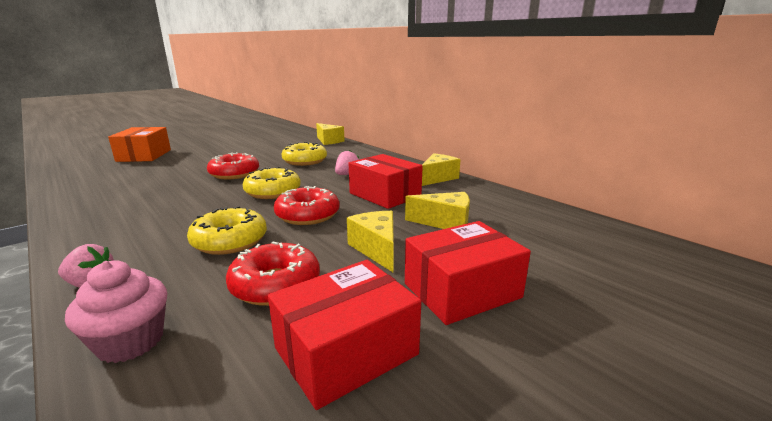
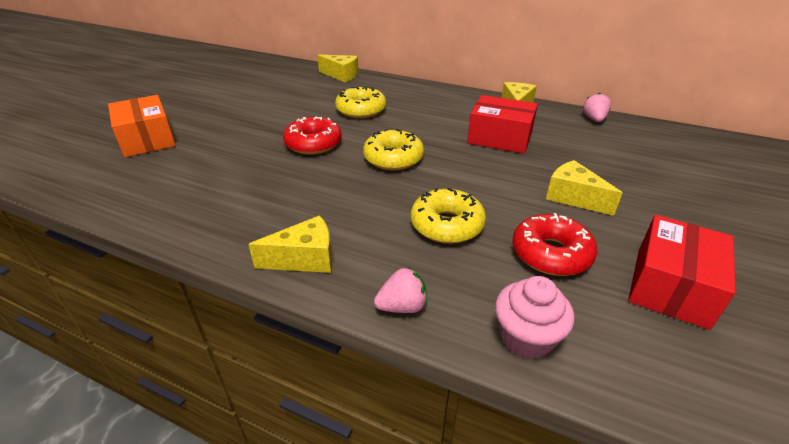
camera: 25 degrees left, 15 degrees up
(307, 215) = (469, 178): red donut -> none
(347, 174) = (431, 120): pink strawberry -> pink strawberry (594, 119)
(445, 222) = (586, 157): yellow cheese -> yellow cheese (305, 259)
(462, 290) = (674, 216): red box -> none

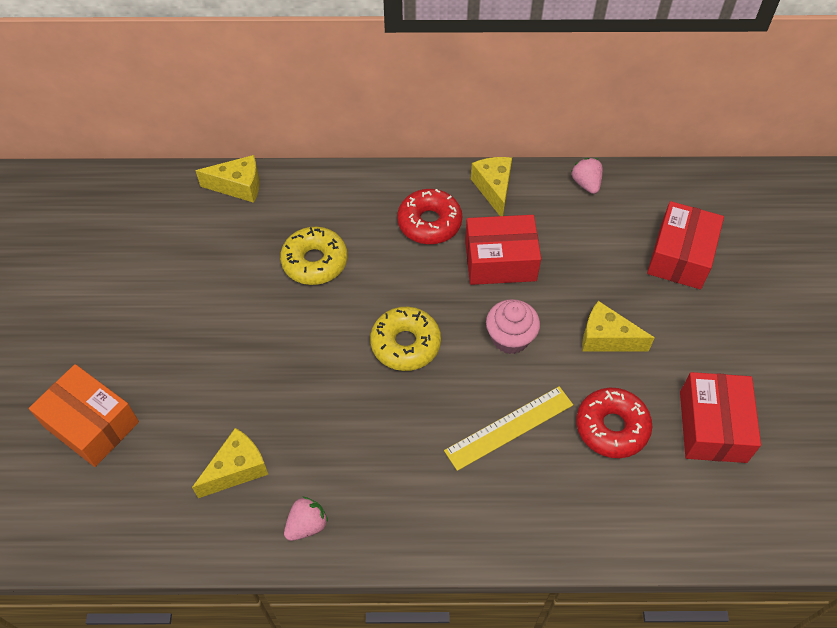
camera: 25 degrees left, 20 degrees up
(305, 259) = (407, 527): yellow cheese -> yellow cheese (237, 469)
(313, 144) = (301, 352): red donut -> red donut (429, 223)
(402, 306) = (519, 542): pink strawberry -> pink strawberry (307, 525)
(447, 225) = (509, 427): yellow donut -> yellow ruler
(526, 337) = (624, 530): pink cupcake -> pink cupcake (510, 338)
(669, 170) = (680, 256): none -> red box

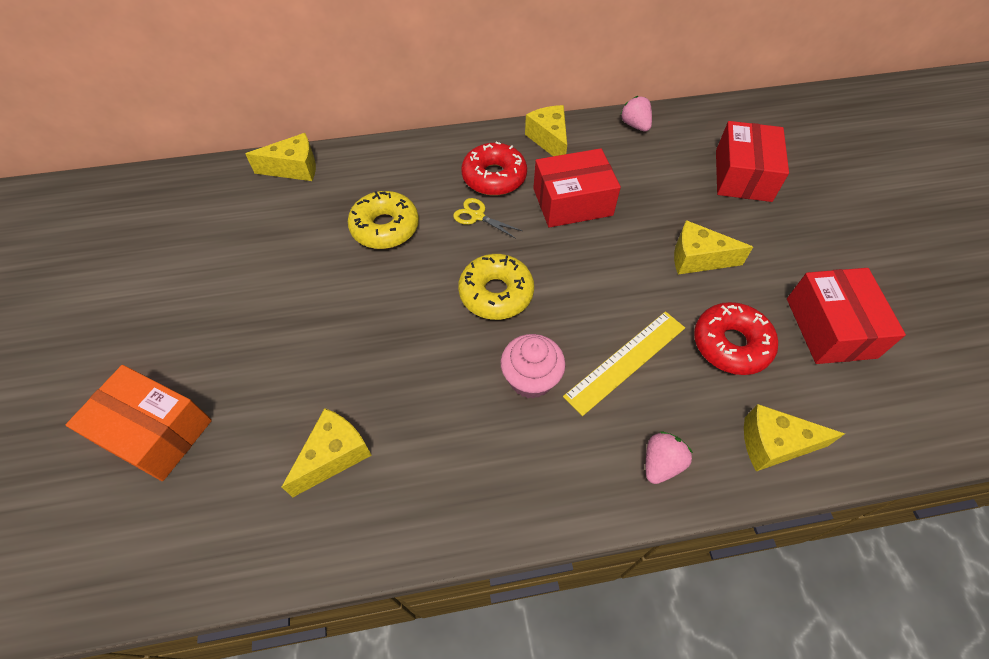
camera: 10 degrees left, 0 degrees up
(307, 525) = (426, 507): pink strawberry -> pink strawberry (661, 463)
(404, 263) = (477, 216): none -> yellow scissors
(510, 338) = (602, 272): pink cupcake -> pink cupcake (531, 379)
(621, 524) = (774, 444): none -> yellow cheese

